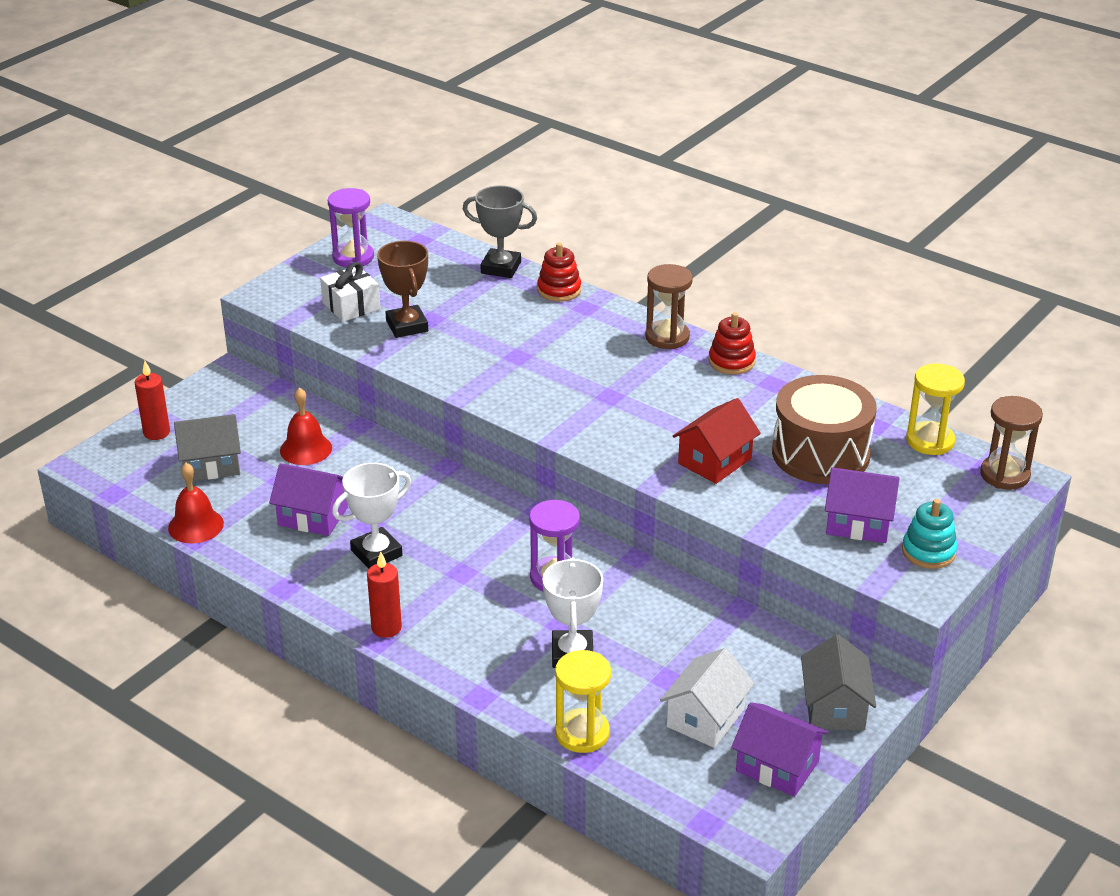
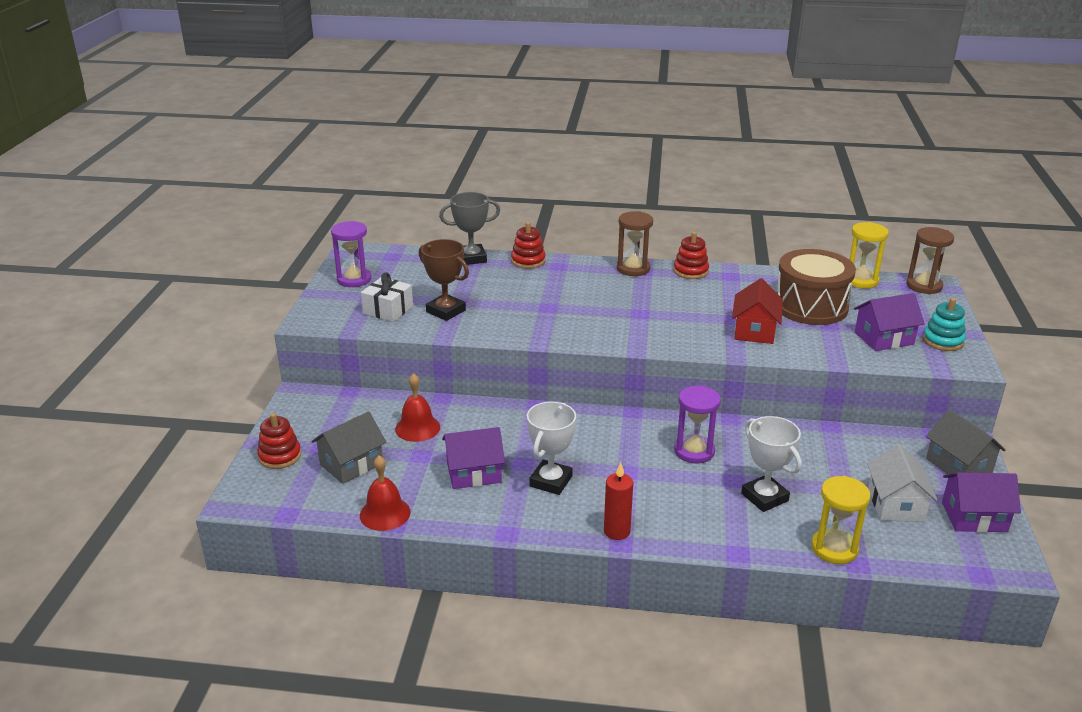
camera: 30 degrees left, 5 degrees down
(156, 432) = (280, 456): red candle -> red stacking toy

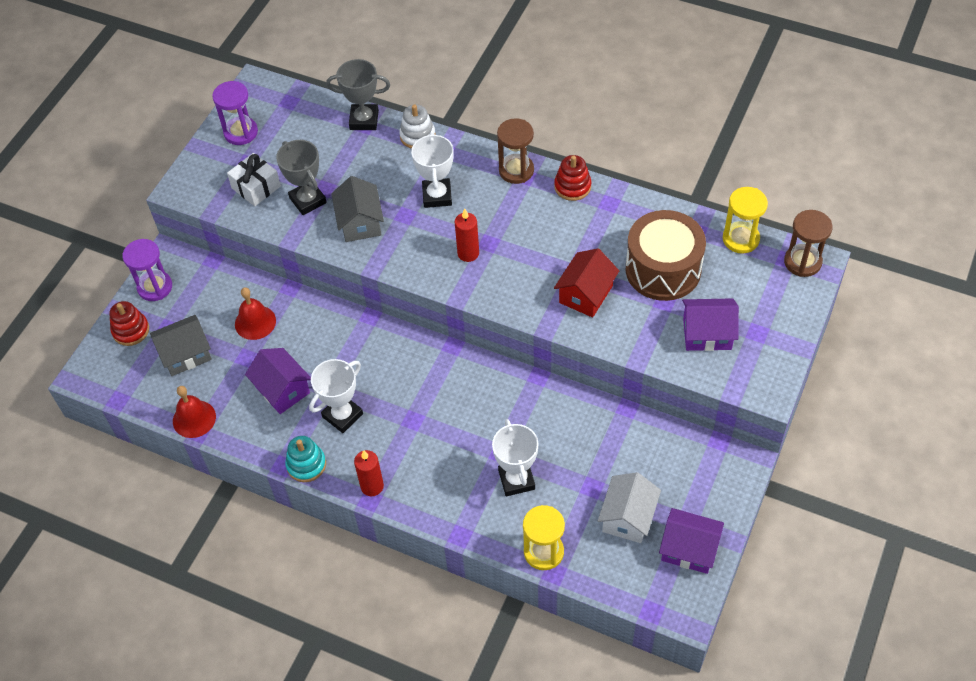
camera: 20 degrees right, 25 degrees up
(446, 311) = (308, 200): brown trophy -> grey trophy
(474, 473) = (282, 389): purple house -> purple house turned 45 degrees clockwise
(528, 261) = (417, 136): red stacking toy -> white stacking toy
(570, 292) = (437, 196): none -> white trophy
(625, 322) = (468, 253): none -> red candle
(694, 451) = (483, 409): purple hourglass -> purple hourglass (155, 287)
(943, 341) = (764, 351): turquoise stacking toy -> turquoise stacking toy (306, 465)
(959, 465) = (716, 486): grey house -> grey house (360, 222)

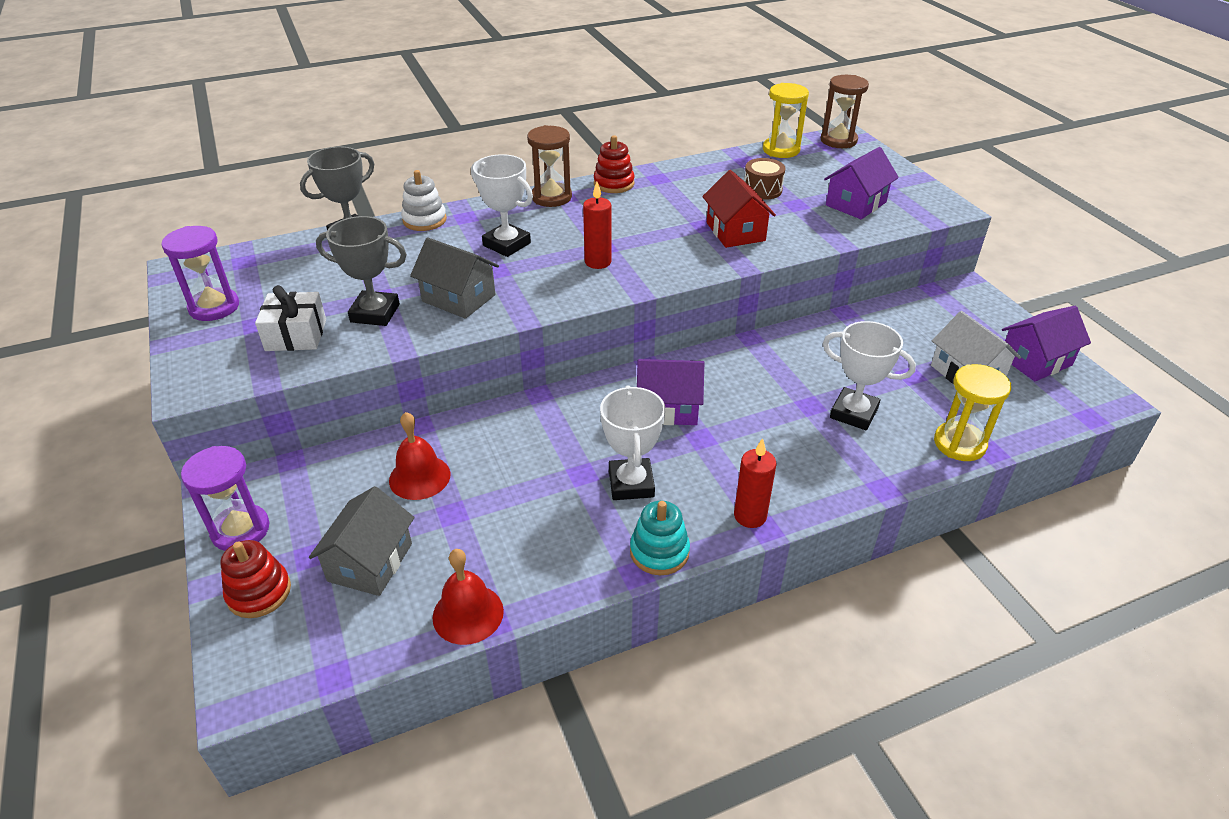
camera: 50 degrees left, 15 degrees down
(282, 389) = (535, 509): purple house -> purple house (668, 408)
(663, 269) = (762, 190): brown drum -> brown drum, size x0.48

